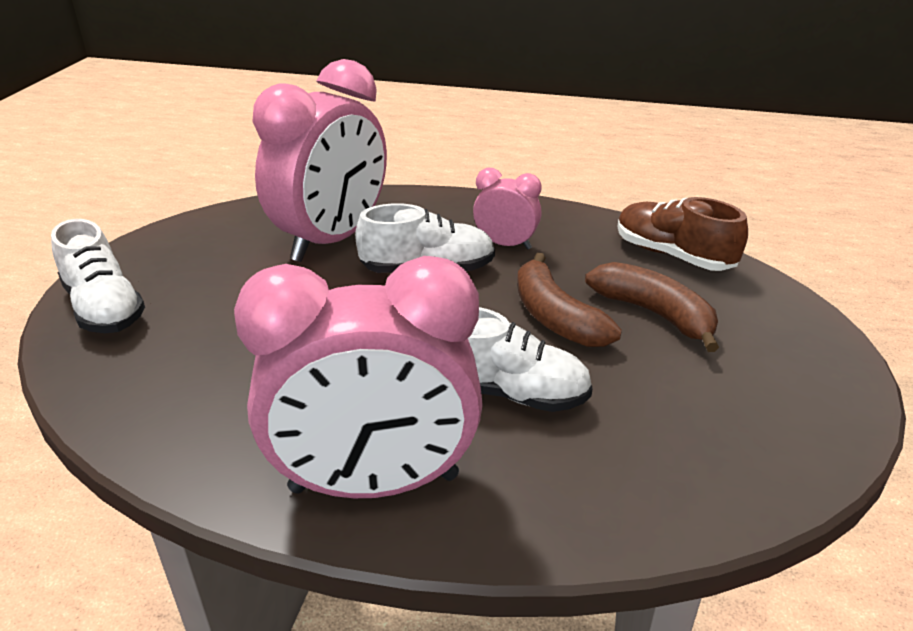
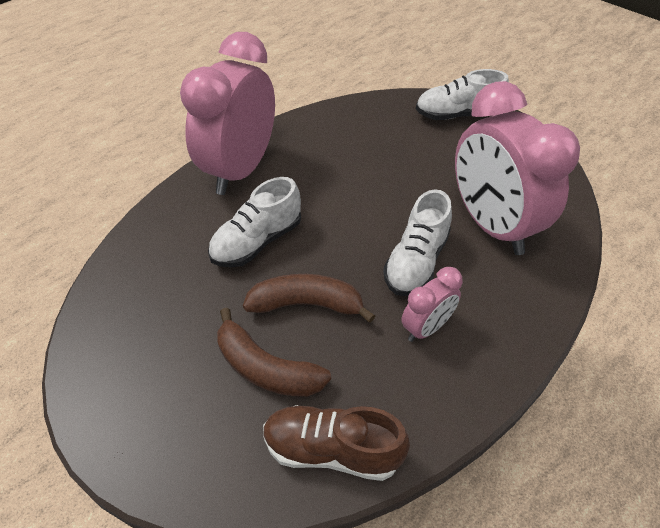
camera: 120 degrees right, 15 degrees up
(654, 313) = (266, 368): brown banana -> brown banana turned 45 degrees clockwise
(673, 255) = (332, 450): brown shoe -> brown shoe turned 150 degrees counterclockwise

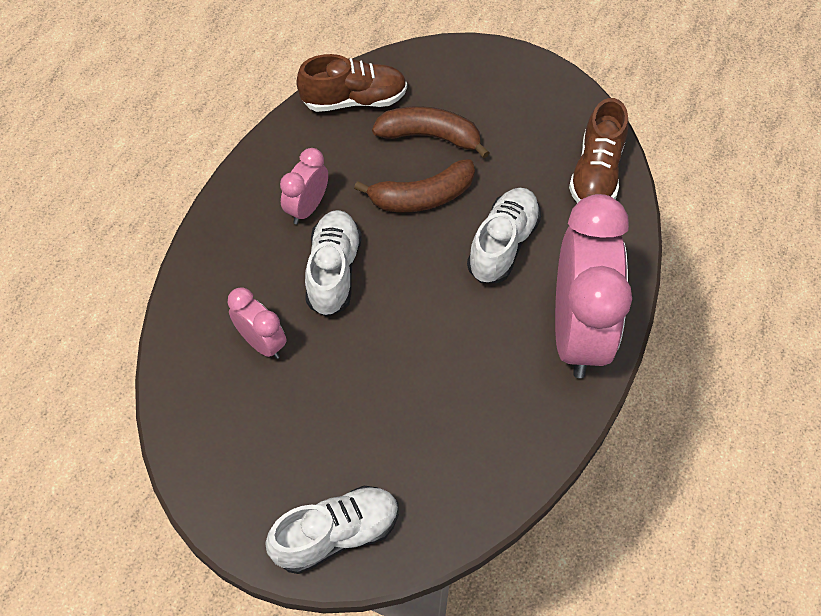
camera: 160 degrees right, 10 degrees up
(130, 278) = (596, 173): none -> brown shoe
(491, 225) = (262, 342): pink clock -> pink clock, size x0.47

